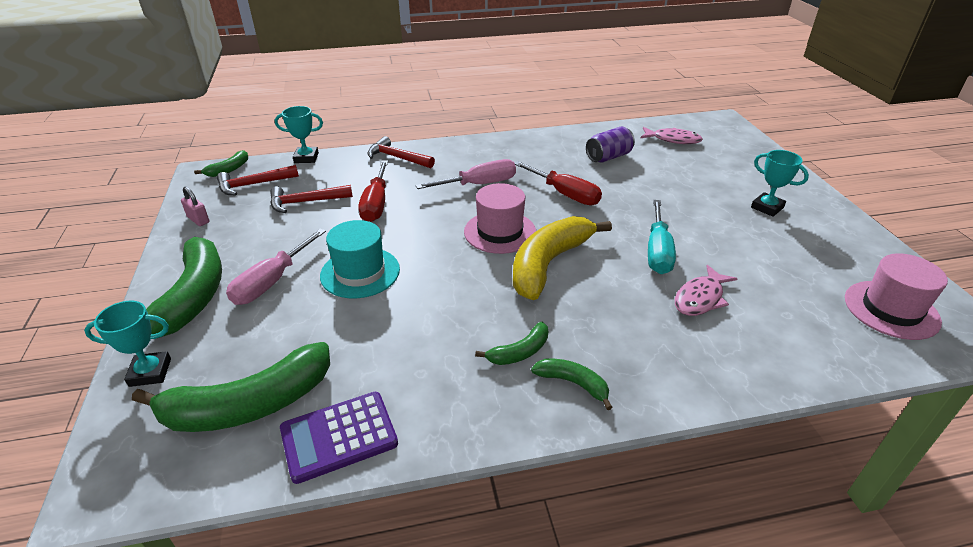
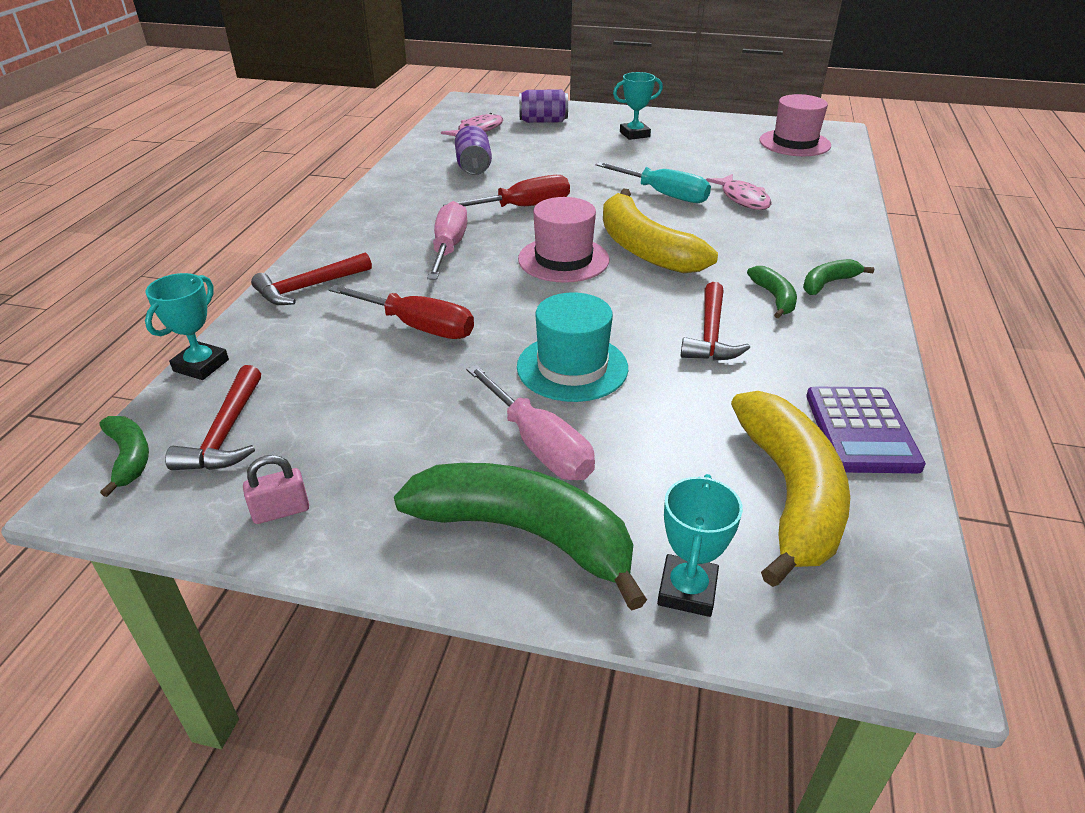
camera: 65 degrees left, 0 degrees up
(248, 405) = (790, 494): green banana -> yellow banana
(305, 202) = (347, 386): red hammer -> red hammer (711, 334)
(730, 159) = (543, 121): none -> purple can

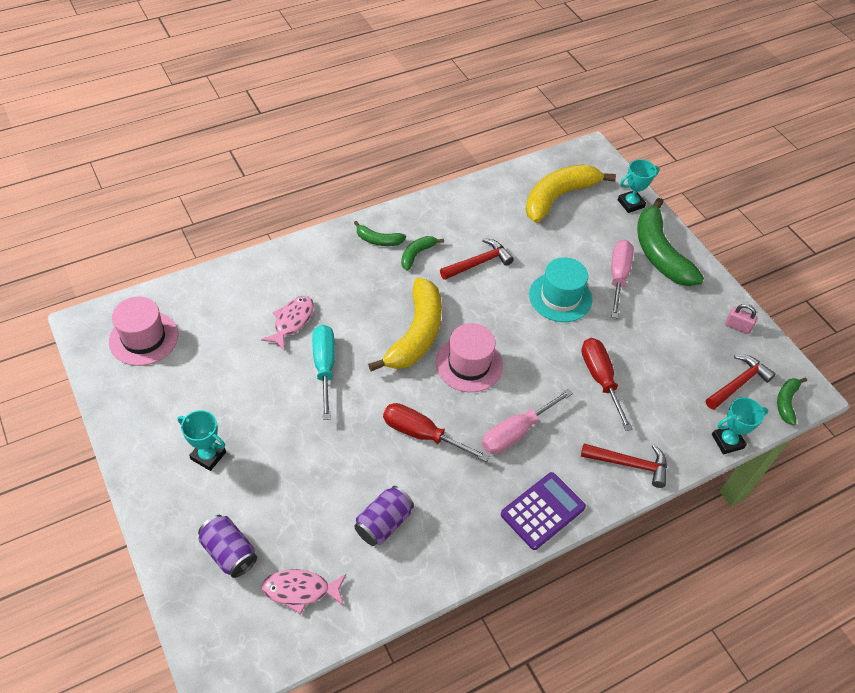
camera: 135 degrees left, 15 degrees up
(861, 430) = (498, 191): purple calculator -> purple calculator (543, 511)

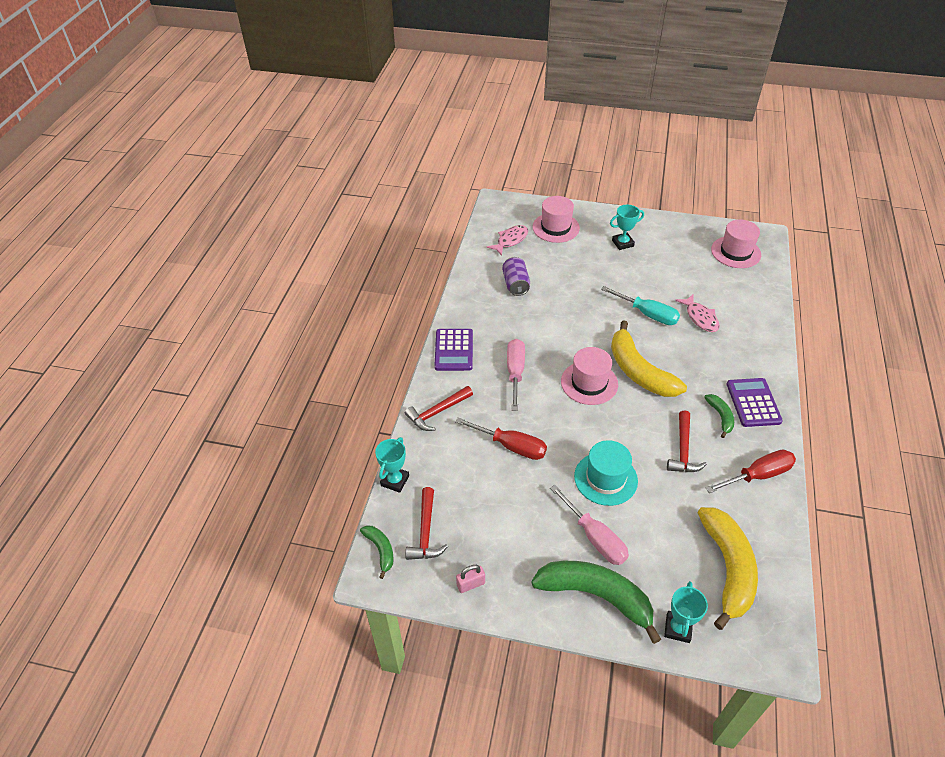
camera: 135 degrees right, 5 degrees down
(229, 552) = (555, 227): purple can -> pink hat
(378, 240) = (753, 403): green banana -> purple calculator
(422, 434) = (556, 329): red screwdriver -> red screwdriver (758, 475)

